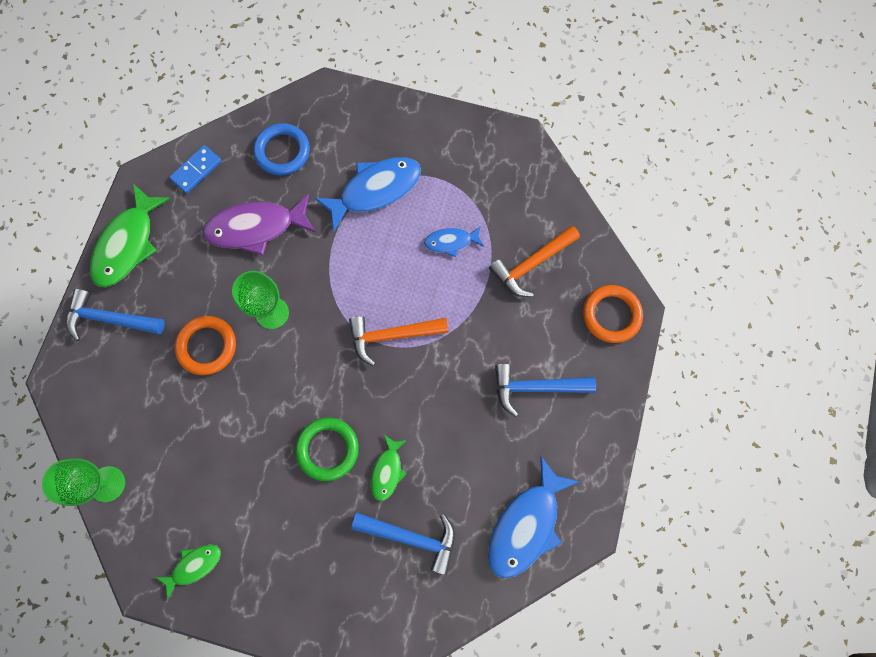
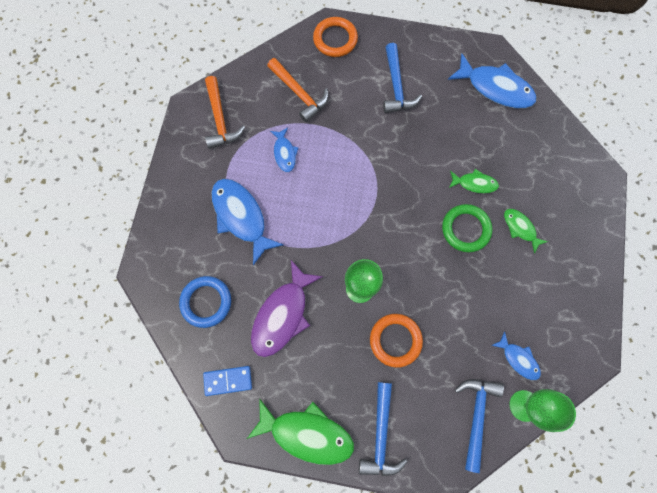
camera: 95 degrees left, 0 degrees up
(160, 487) = (518, 359): none -> blue fish
(194, 566) = (572, 319): green fish -> green fish (520, 228)
(196, 170) = (228, 380): blue domino -> blue domino turned 45 degrees counterclockwise
(256, 228) = (282, 315): purple fish -> purple fish turned 45 degrees clockwise
(392, 335) = (368, 190): orange hammer -> orange hammer (220, 119)
(411, 537) = (519, 162): blue hammer -> blue hammer (476, 416)

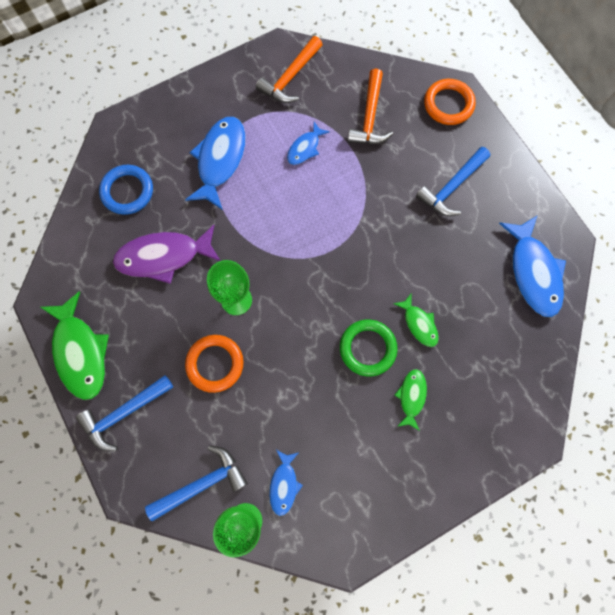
camera: 50 degrees right, 0 degrees up
(228, 380) = (77, 258): blue domino -> none

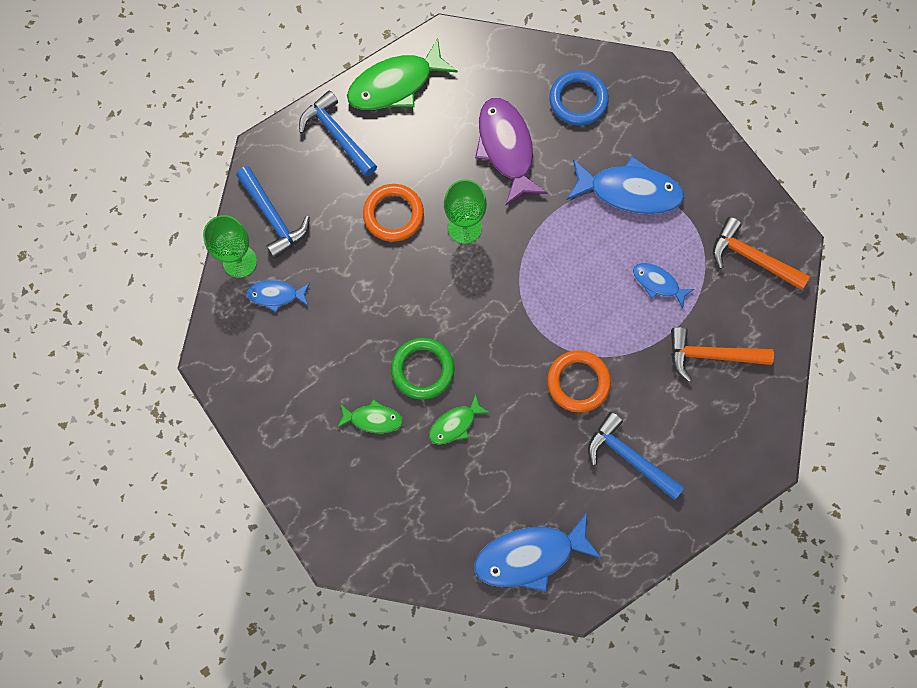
camera: 85 degrees right, 0 degrees up
(448, 104) = (744, 451): orange ring -> orange ring (578, 382)

